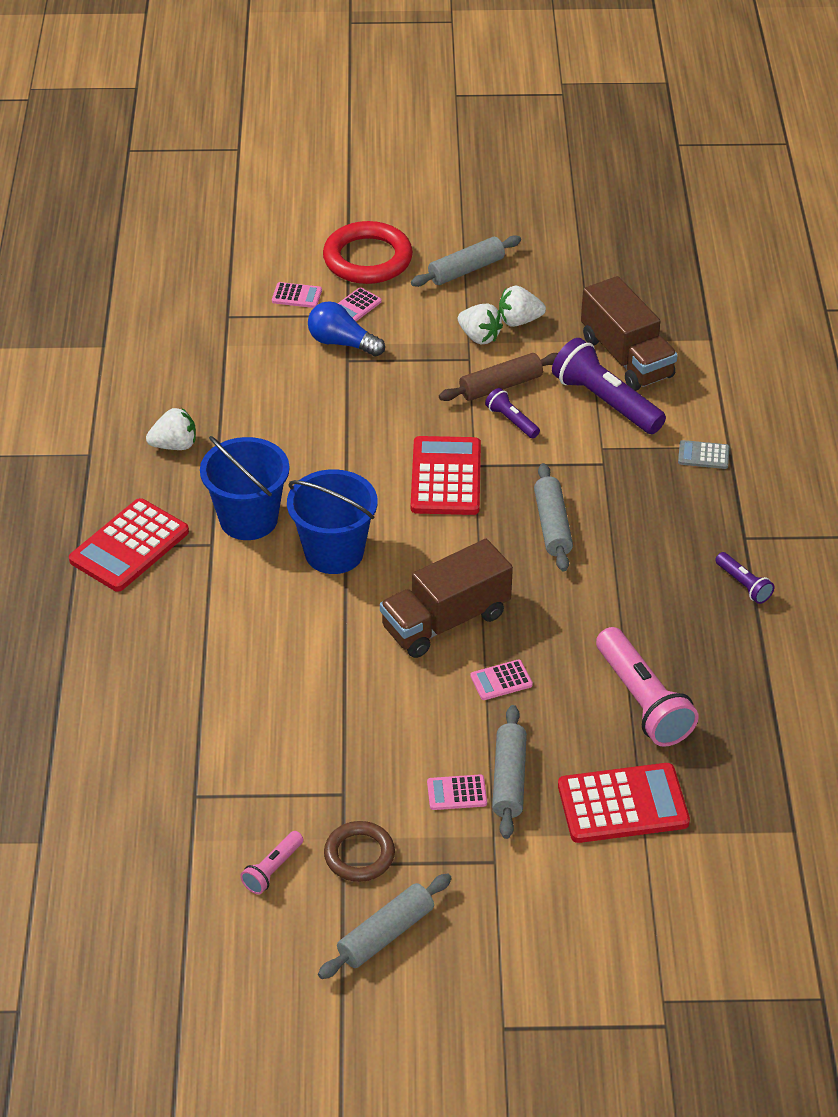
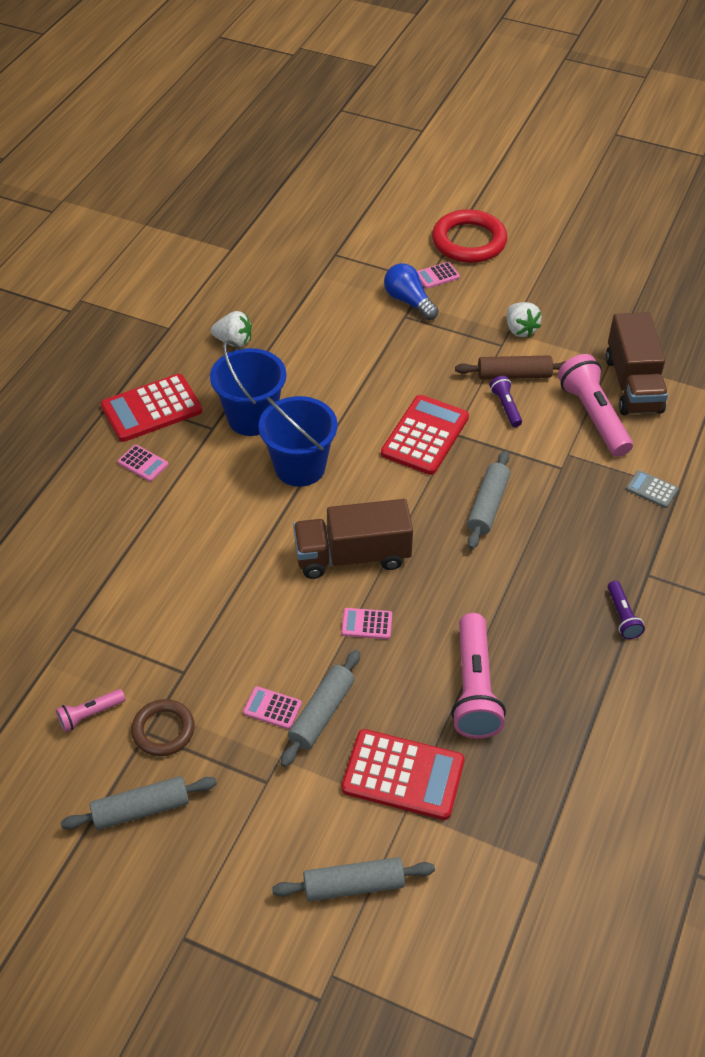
camera: 25 degrees right, 5 degrees up
(297, 296) = (396, 254): pink calculator -> pink calculator (143, 463)
(466, 270) = (541, 273): grey rolling pin -> grey rolling pin (353, 884)
(519, 321) = (560, 326): white strawberry -> none
(605, 402) = (593, 416): purple flashlight -> pink flashlight

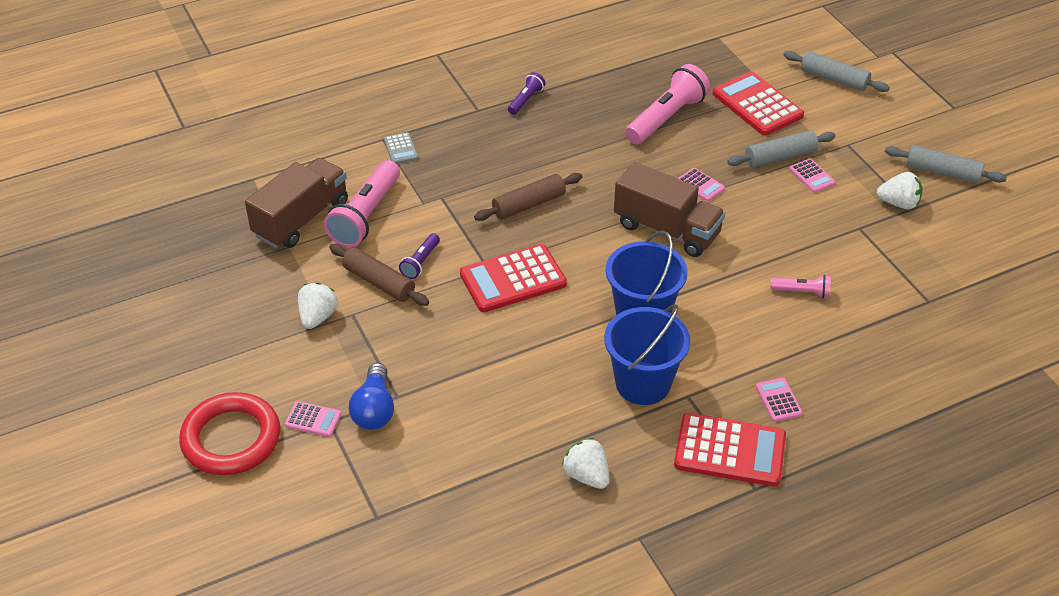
camera: 140 degrees left, 5 degrees down
(90, 714) = (947, 239): pink flashlight -> pink flashlight (802, 292)
(163, 730) = (898, 203): brown ring -> white strawberry
(488, 506) = (528, 204): grey rolling pin -> brown rolling pin

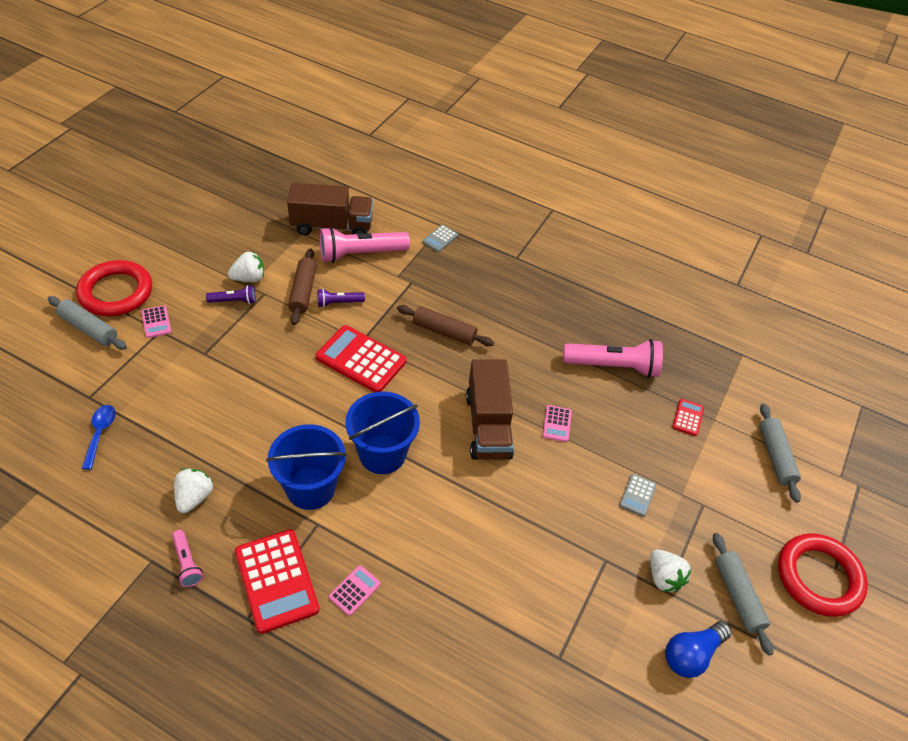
camera: 50 degrees right, 5 degrees up
(374, 409) = (184, 347): blue light bulb -> blue light bulb (691, 654)
(439, 525) = (100, 433): none -> blue spoon
(526, 100) = (552, 277): purple flashlight -> purple flashlight (234, 301)
(757, 105) = (688, 417): red calculator -> red calculator, size x0.48
(780, 157) = (640, 462): grey rolling pin -> grey rolling pin (89, 329)
(802, 292) = (492, 551): pink flashlight -> pink flashlight (187, 563)
(812, 176) = (637, 495): pink calculator -> grey calculator
(956, 121) = (818, 577): none -> red ring

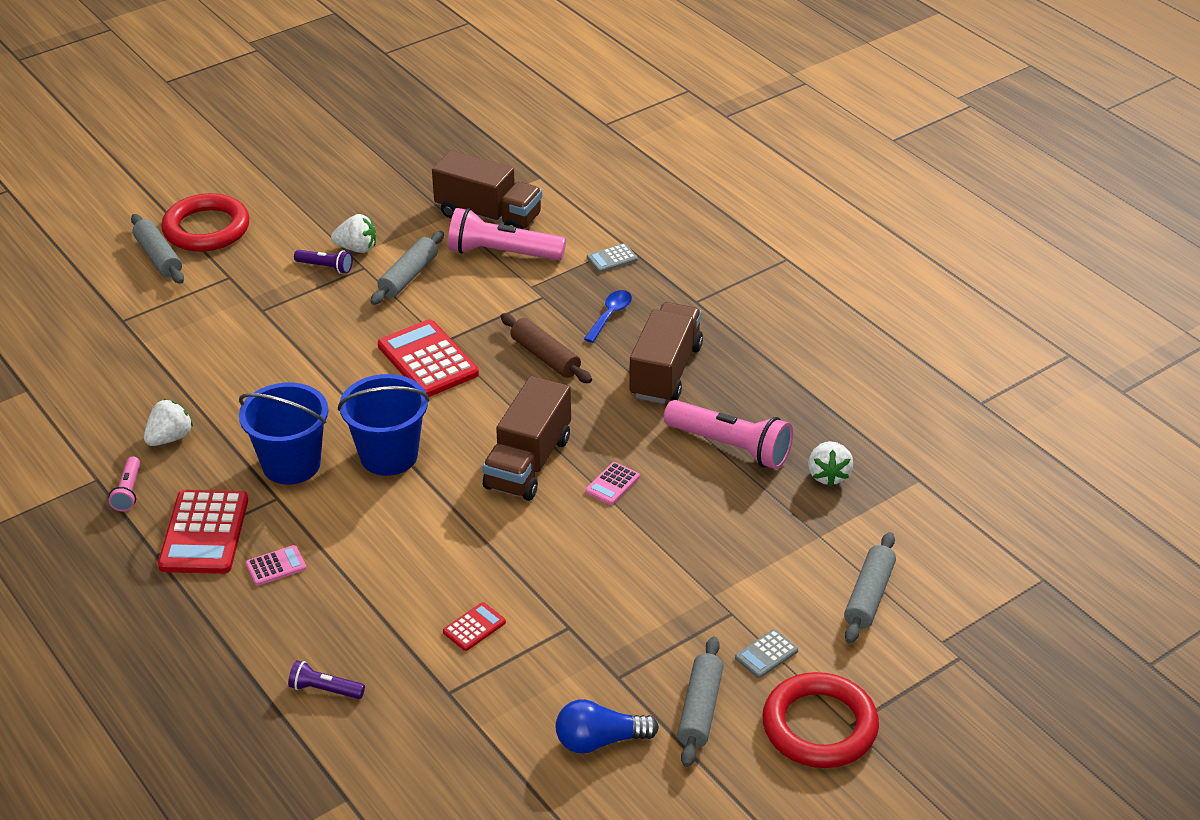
camera: 30 degrees right, 10 degrees down
(100, 433) = (113, 356): blue spoon -> blue spoon (610, 315)
(156, 322) = (230, 267): pink calculator -> none
(303, 291) = (409, 276): brown rolling pin -> grey rolling pin
(339, 303) = (442, 297): purple flashlight -> purple flashlight (325, 690)
(532, 319) = (665, 371): none -> brown truck
(637, 495) = (656, 580): grey calculator -> grey calculator (766, 654)
(663, 577) = (624, 664): white strawberry -> white strawberry (828, 475)
(688, 417) = (785, 524): red calculator -> red calculator (474, 627)

